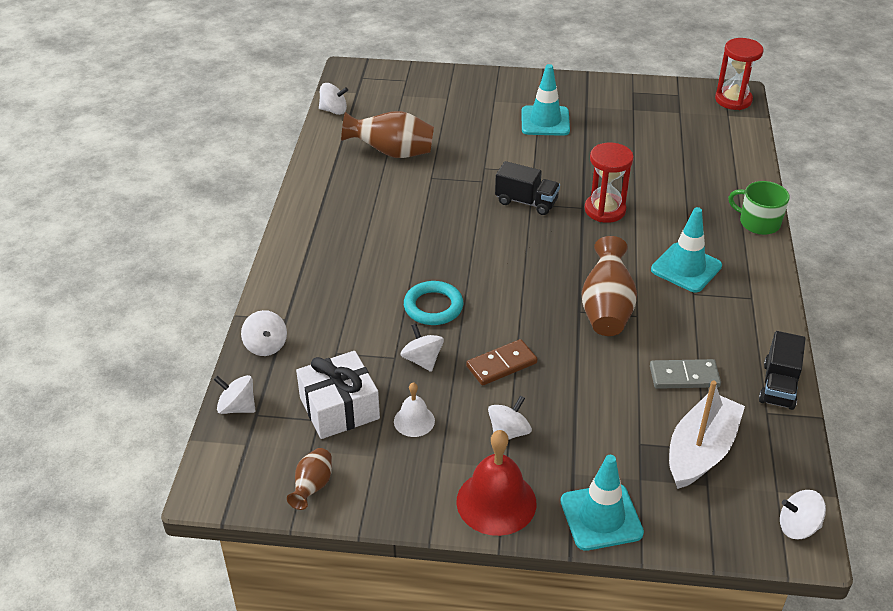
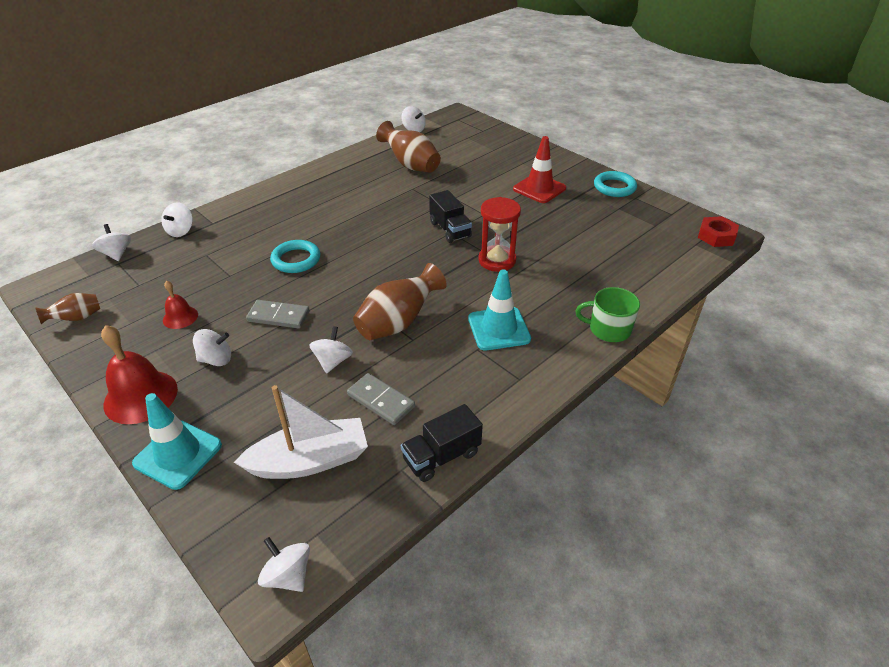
camera: 40 degrees right, 0 degrees up
(339, 408) = (158, 285): white gift -> none
(414, 421) = (180, 317): white bell -> red bell
(422, 360) = (241, 286): white spinning top -> white spinning top (333, 361)
(501, 364) = (278, 316): brown domino -> grey domino
(545, 121) = (539, 189): turquoise traffic cone -> red traffic cone
(604, 89) = (614, 187): none -> turquoise ring
(733, 100) = (716, 236): red hourglass -> red nut
(758, 222) = (608, 329): green mug -> green mug turned 60 degrees counterclockwise

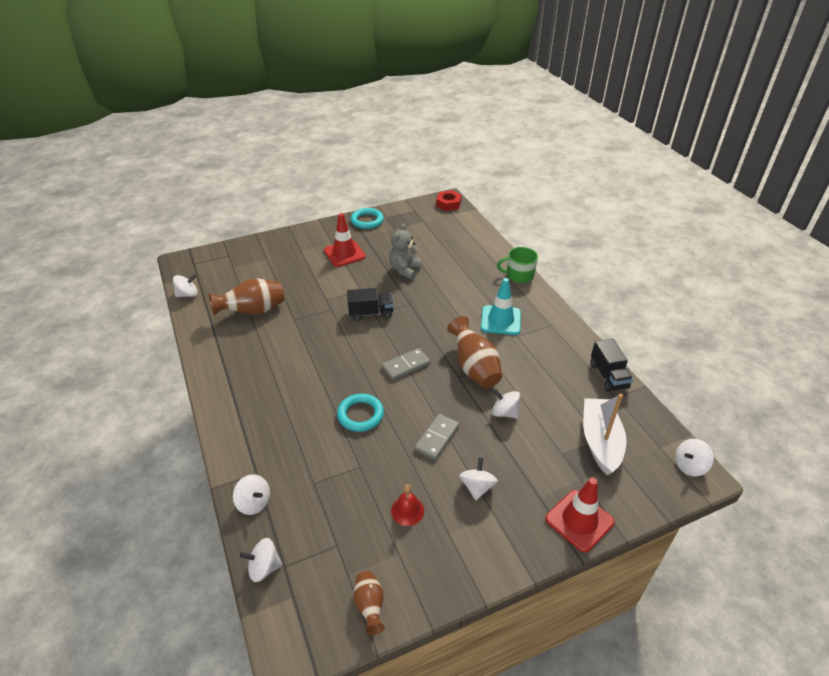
camera: 70 degrees left, 0 degrees up
(140, 396) = (507, 546): red bell -> none
(178, 454) = (579, 520): turquoise traffic cone -> red traffic cone
(381, 401) = (553, 394): grey domino -> grey domino (406, 365)
(497, 260) = (424, 300): red hourglass -> none
(543, 234) = (405, 270): none -> grey teddy bear
(608, 329) = (519, 275): green mug -> green mug turned 60 degrees clockwise

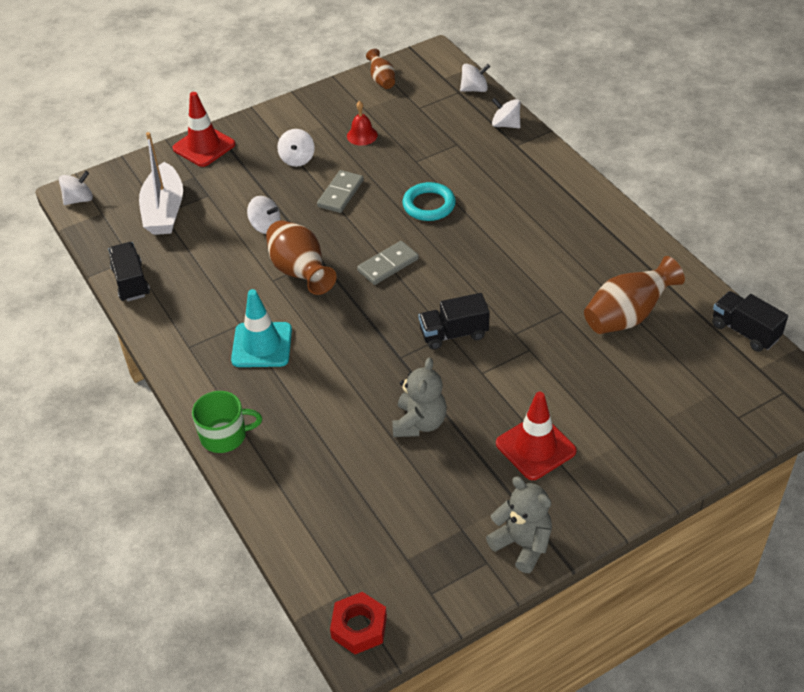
camera: 175 degrees right, 5 degrees up
(188, 294) = (744, 332): white spinning top -> black truck
(367, 221) = (522, 544): turquoise ring -> grey teddy bear

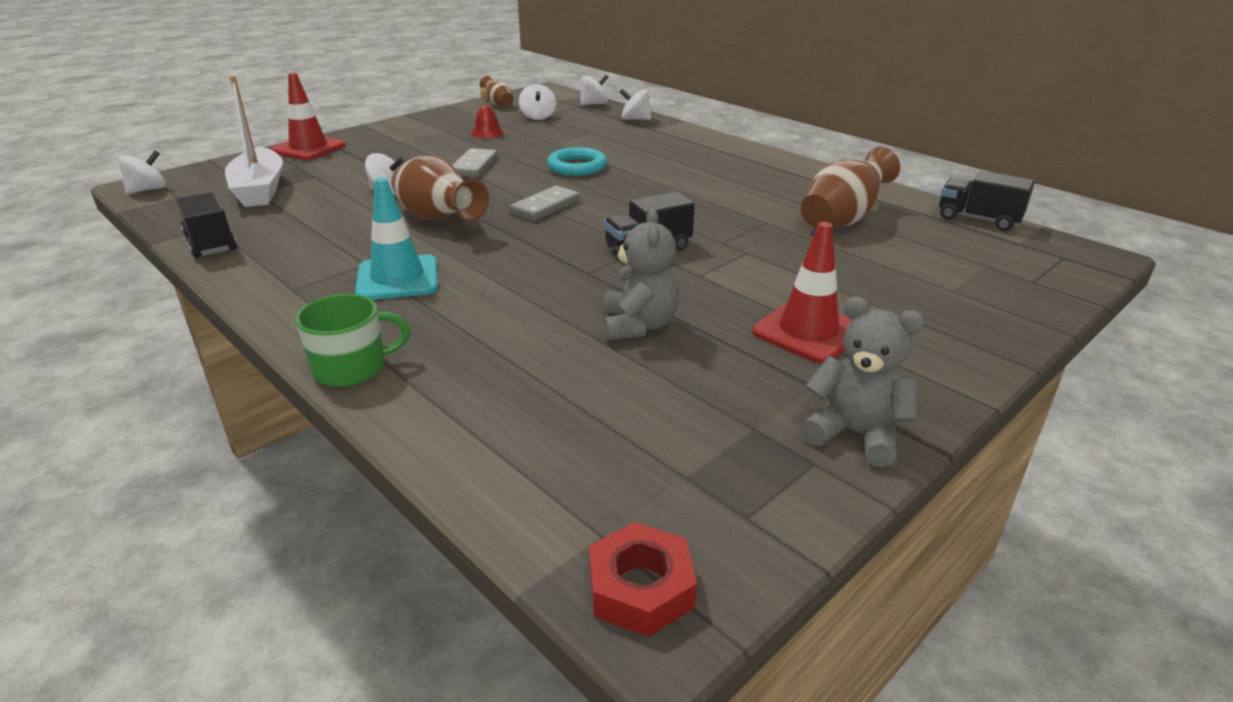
camera: 15 degrees left, 15 degrees down
(297, 159) = (419, 149): white spinning top -> white spinning top (538, 117)

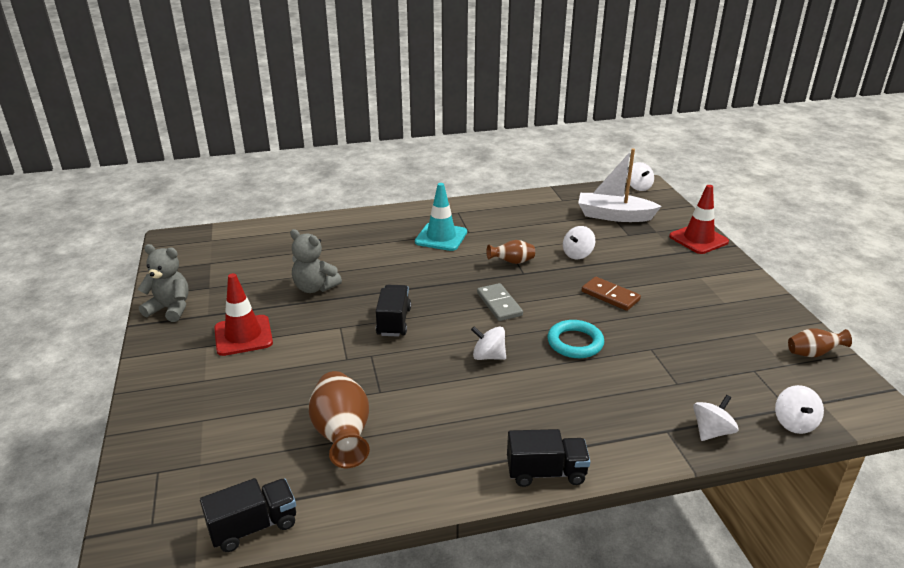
camera: 120 degrees right, 0 degrees up
(211, 243) = (536, 198): black truck -> black truck (546, 472)
(352, 368) = (368, 216): green mug -> none
(438, 219) = (512, 262): brown vase -> brown vase, size x0.55
(474, 166) = (610, 296): grey domino -> brown domino
(487, 133) = (703, 322): red bell -> none
(538, 117) = (750, 366): white spinning top -> white spinning top (488, 356)
(640, 588) = (184, 239): red nut -> none
(855, 434) = (170, 309): grey teddy bear -> grey teddy bear turned 135 degrees counterclockwise

